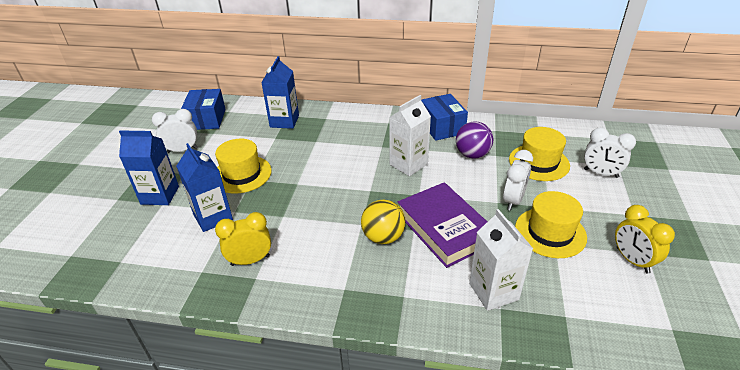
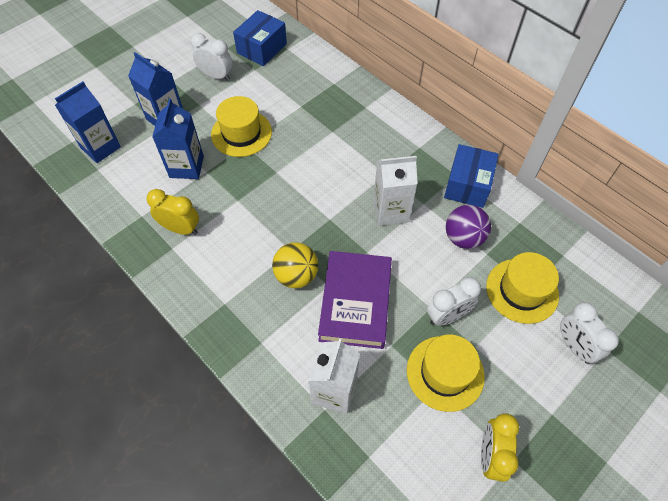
camera: 35 degrees right, 20 degrees up
(284, 121) = (325, 89): blue carton -> blue carton (100, 147)

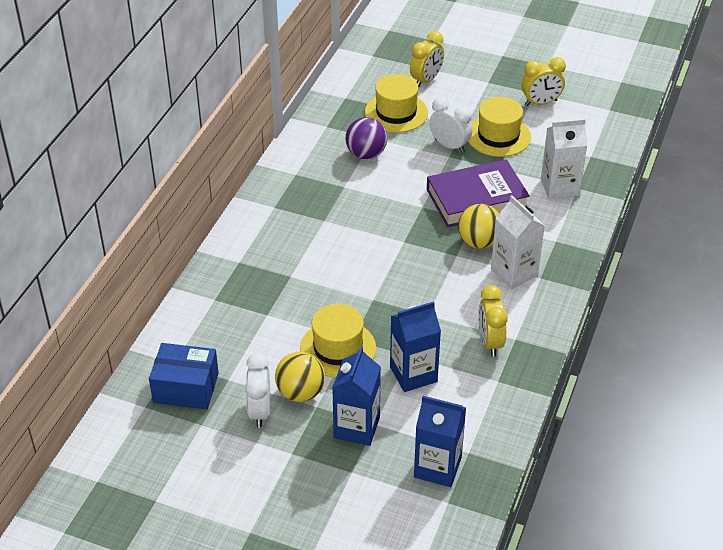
camera: 115 degrees left, 15 degrees down
(217, 100) = (300, 392): none -> yellow ball
(390, 211) = (367, 204): white carton -> white carton (514, 272)
(467, 185) = (303, 164): blue box -> none
(574, 346) = (426, 80): white clock -> yellow clock

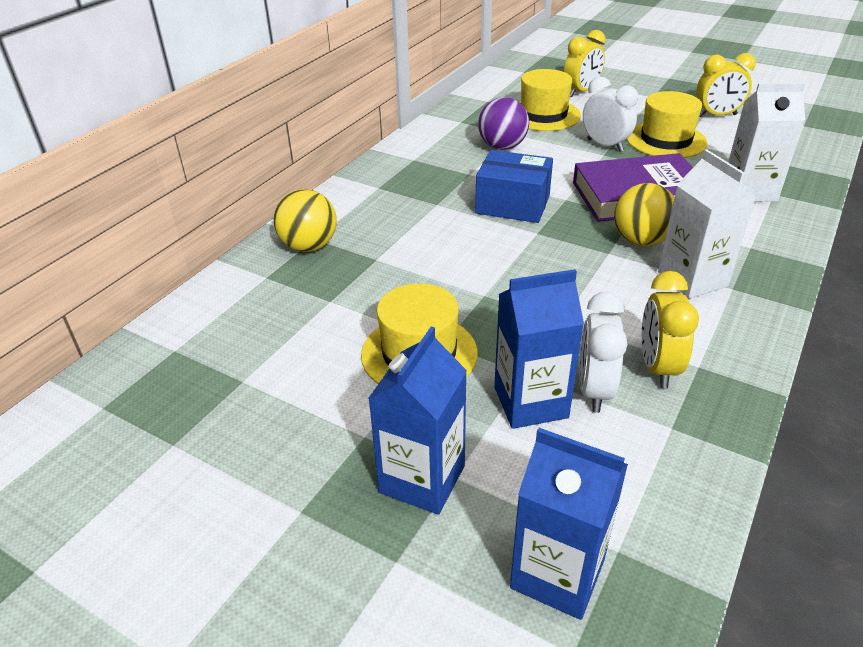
camera: 10 degrees right, 5 degrees down
(186, 388) = (175, 386): blue box -> blue box (512, 204)
(260, 411) = (272, 434): white clock -> white clock (594, 390)
(300, 392) = (345, 412): yellow ball -> yellow ball (309, 246)

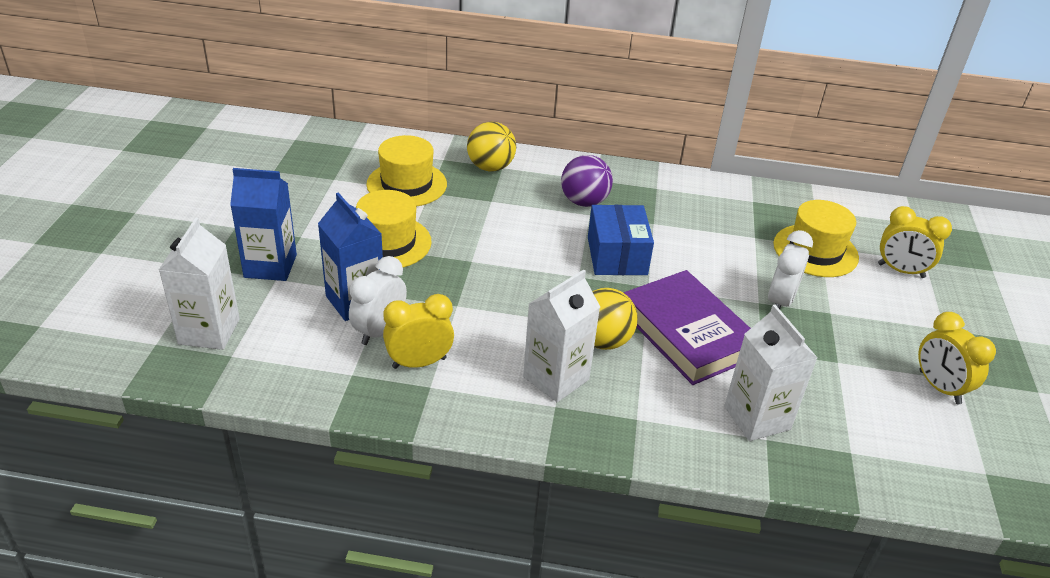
camera: 65 degrees right, 0 degrees up
(502, 147) = (721, 234): purple ball -> purple ball (584, 202)
(557, 573) = (209, 331): blue carton -> white carton
(594, 390) = (379, 331): white clock -> white clock turned 45 degrees counterclockwise
(666, 140) = (831, 346): yellow hat -> yellow hat (406, 184)

